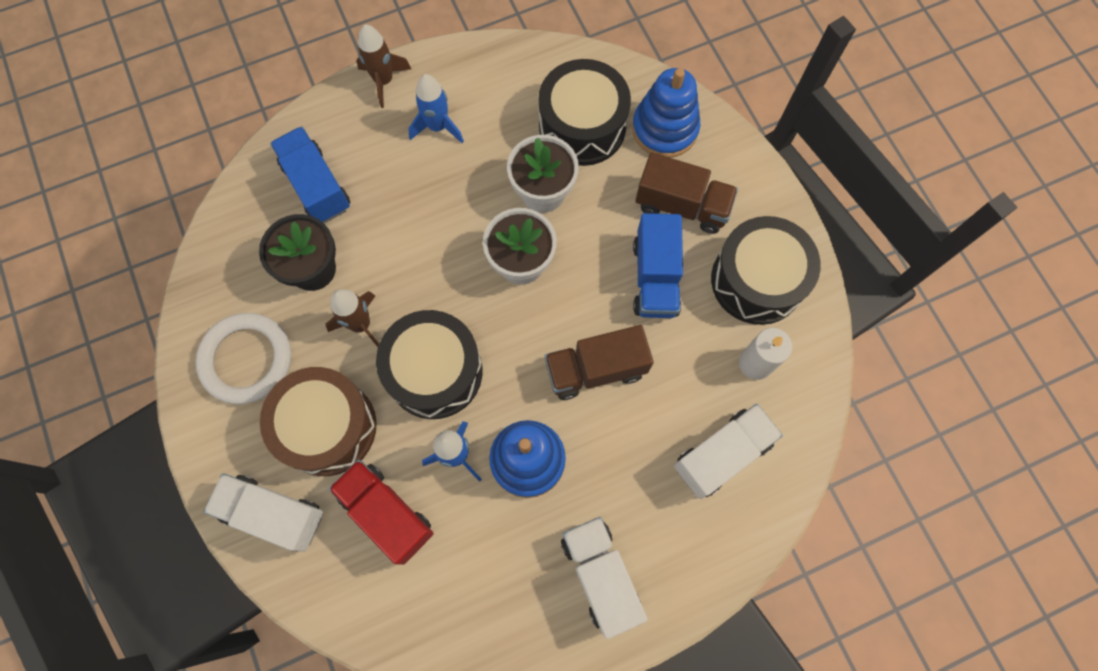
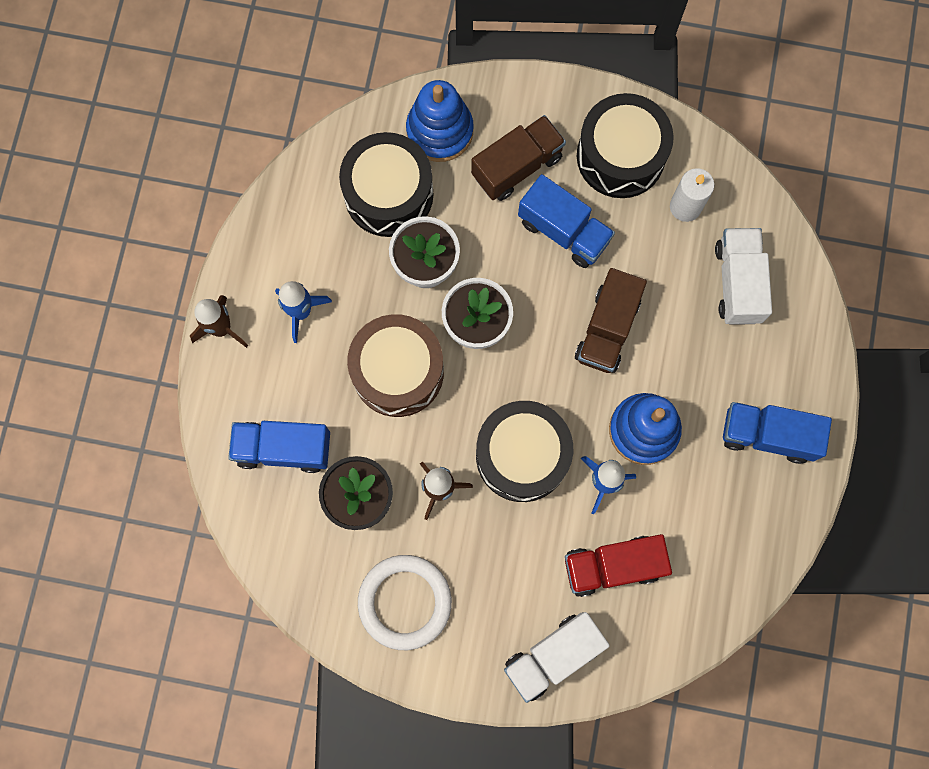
camera: 55 degrees left, 5 degrees up
(327, 427) = (510, 570): brown drum -> brown drum (398, 371)
(600, 575) = (767, 435): white truck -> blue truck

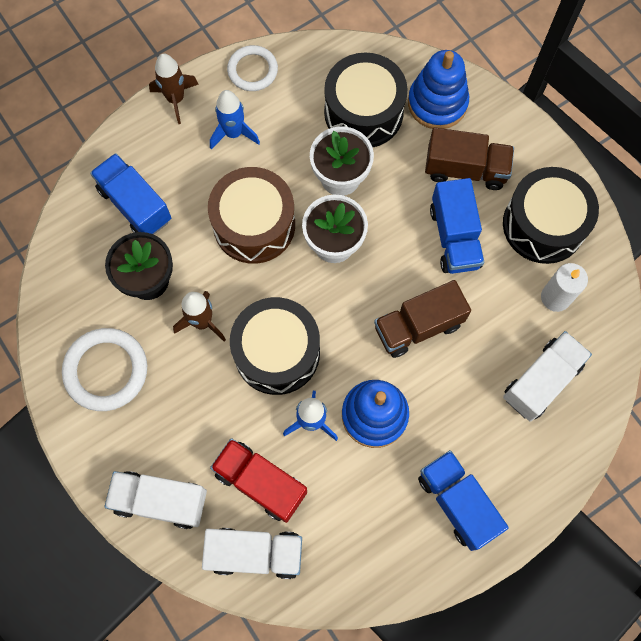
camera: 45 degrees right, 5 degrees down
(260, 243) = (252, 70): none -> white ring
(663, 621) = (255, 553): none -> white truck

